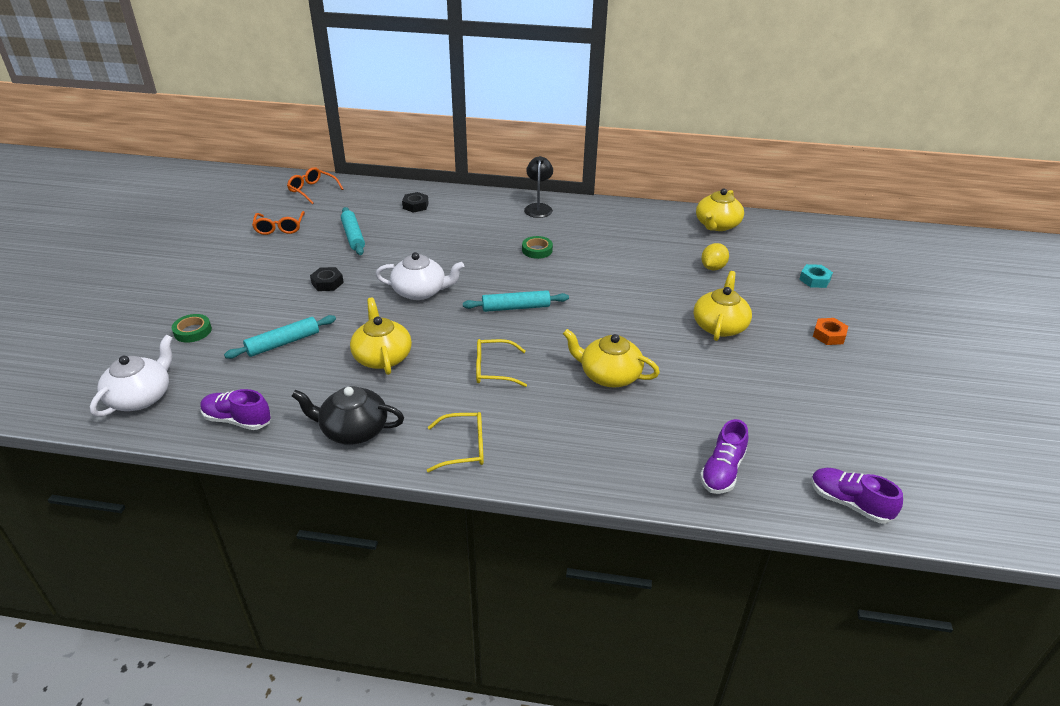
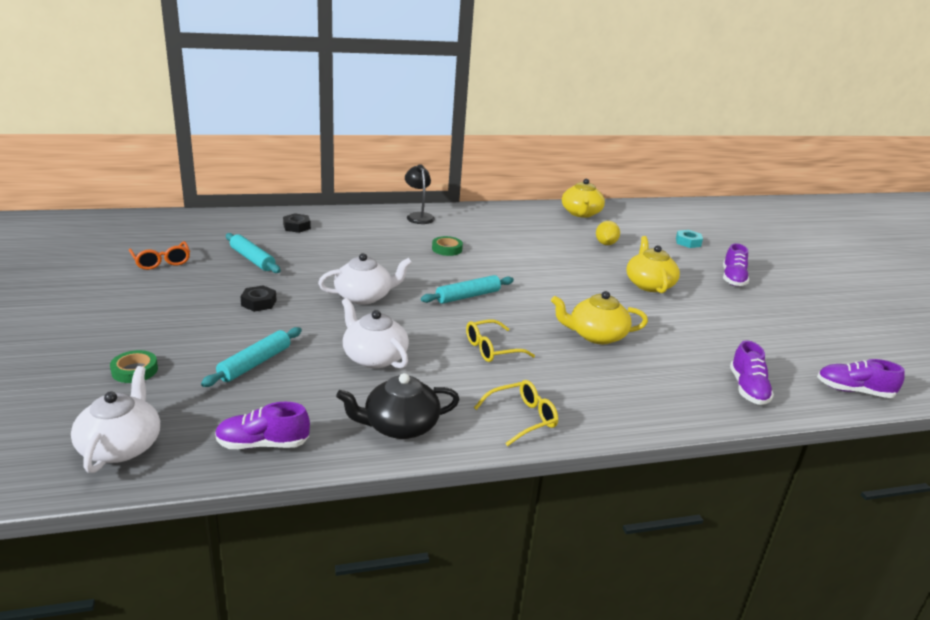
camera: 25 degrees left, 10 degrees down
(312, 190) = (171, 225): orange glasses -> none
(382, 357) = (374, 357): yellow teapot -> white teapot
(829, 335) = (733, 278): orange nut -> purple shoe

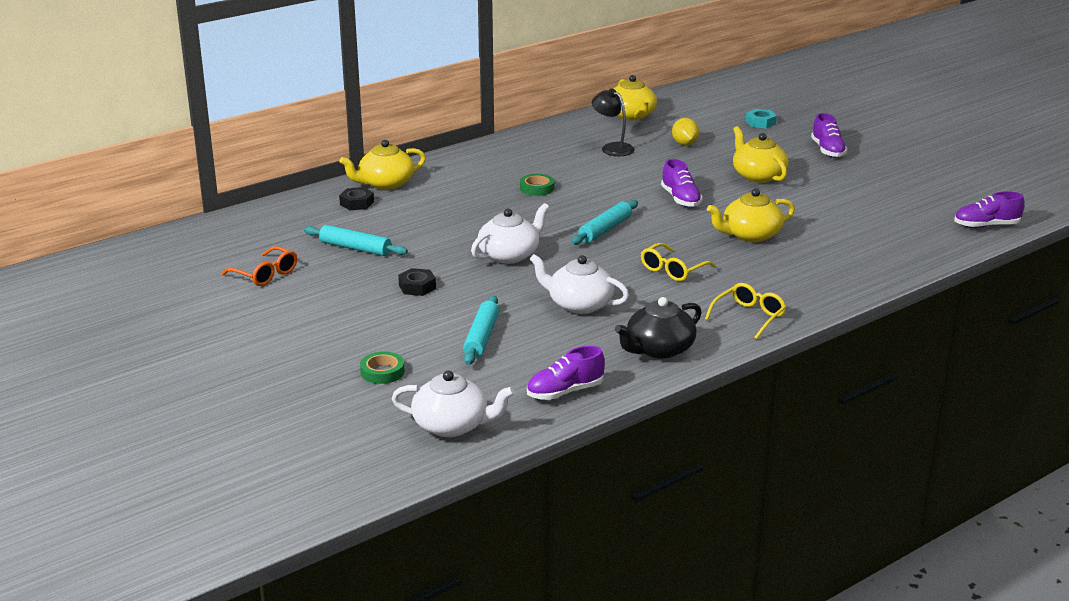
camera: 20 degrees left, 0 degrees up
(121, 446) = (452, 425): white teapot -> white teapot turned 120 degrees clockwise
(335, 218) = (385, 183): none -> yellow teapot
(418, 216) = (470, 160): black lamp -> black lamp (612, 148)
(747, 389) = (905, 246): purple shoe -> purple shoe (680, 199)

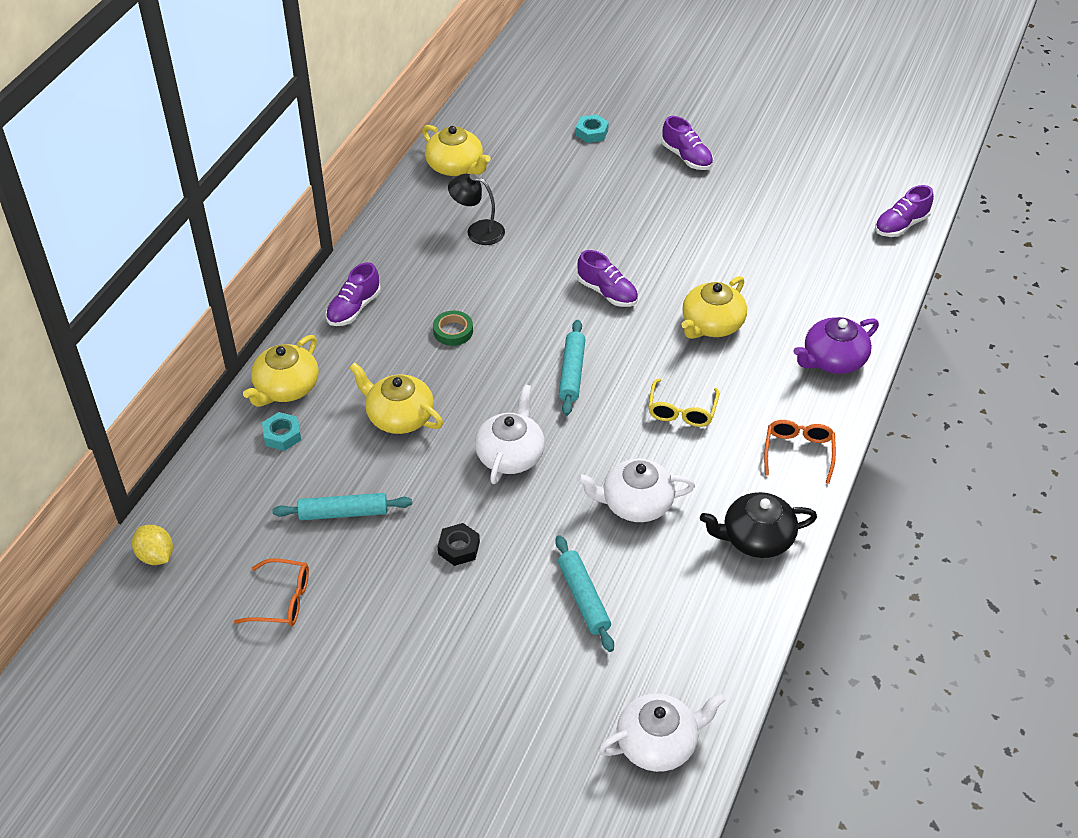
camera: 30 degrees left, 20 degrees up
(357, 203) = (282, 435): black nut -> turquoise nut
(382, 372) = (530, 697): green tape -> none
(565, 392) = (721, 642): purple shoe -> purple shoe (354, 308)
(658, 349) = (756, 538): black teapot -> black teapot turned 60 degrees clockwise
(684, 144) = (544, 197): yellow lemon -> yellow lemon (156, 556)
(749, 317) = (798, 452): yellow glasses -> orange glasses
(758, 175) = (651, 224): yellow teapot -> yellow teapot (399, 416)
(837, 278) = (833, 360): none -> purple teapot

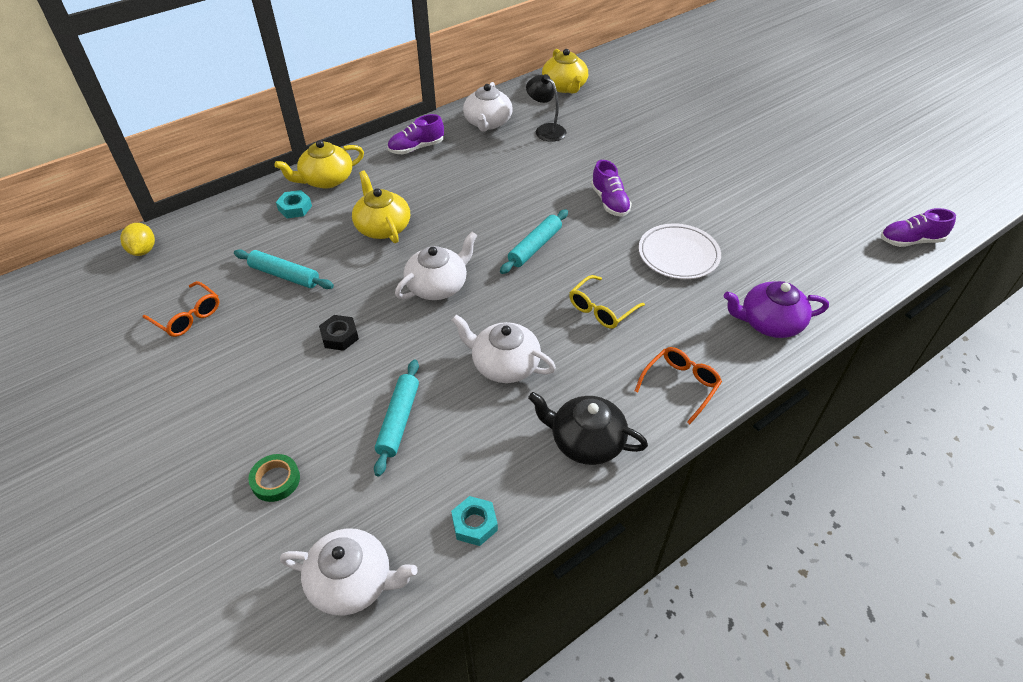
camera: 30 degrees right, 0 degrees up
(407, 246) = (488, 123): none -> white teapot
(453, 331) = (471, 186): green tape -> green tape (275, 480)
(592, 132) = (684, 96): turquoise nut -> turquoise nut (474, 524)
(686, 157) = (748, 133): purple shoe -> none
(711, 324) = (678, 255): yellow teapot -> white plate

